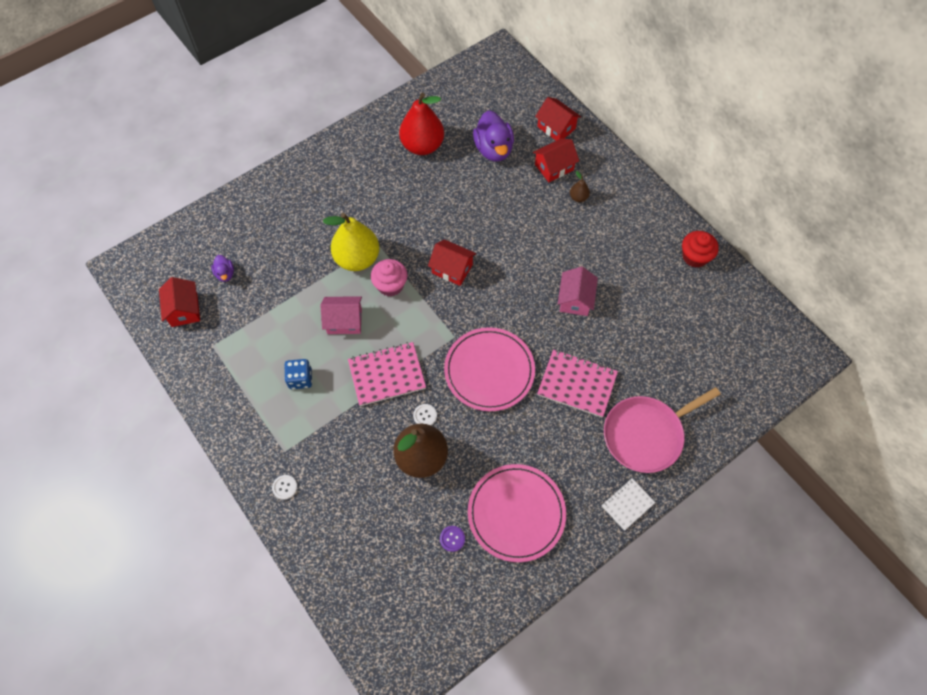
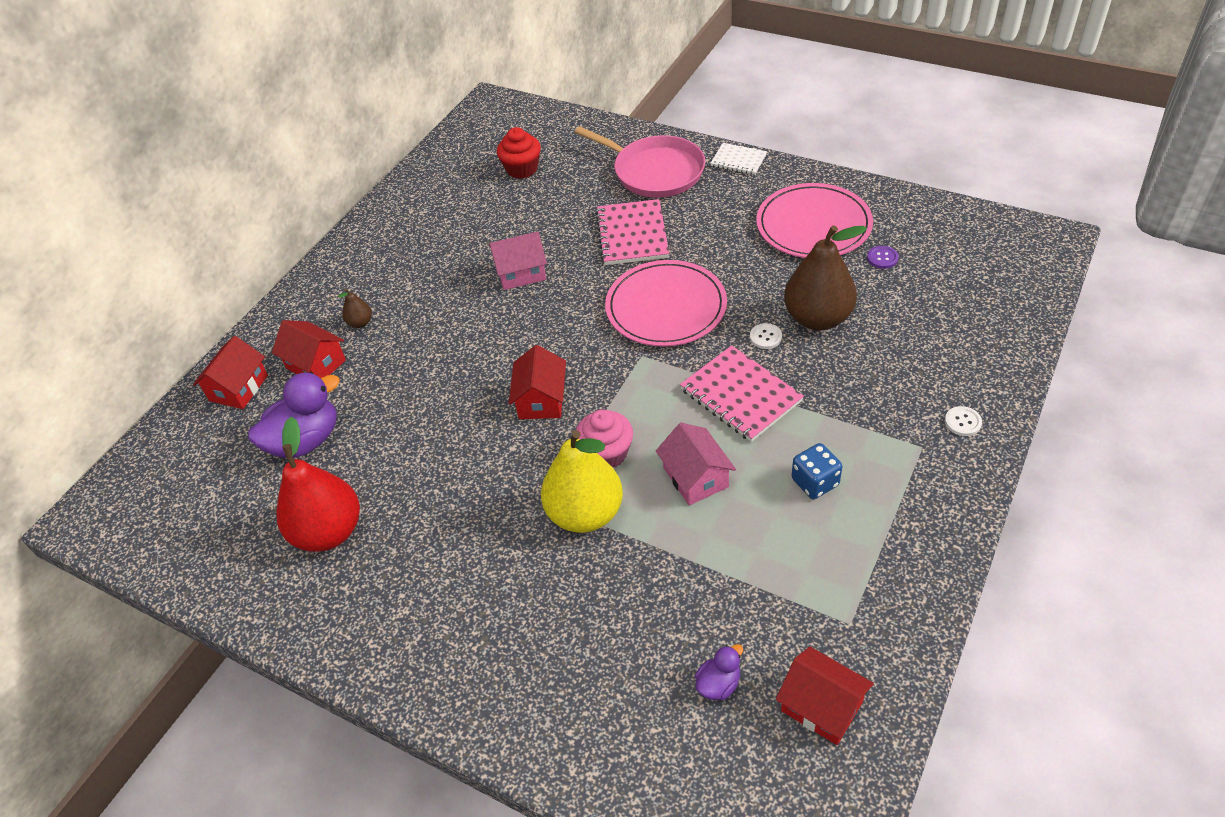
camera: 110 degrees left, 15 degrees down
(184, 310) = (821, 706): red house -> red house turned 75 degrees clockwise
(695, 257) = (407, 203): red cupcake -> red cupcake (522, 169)

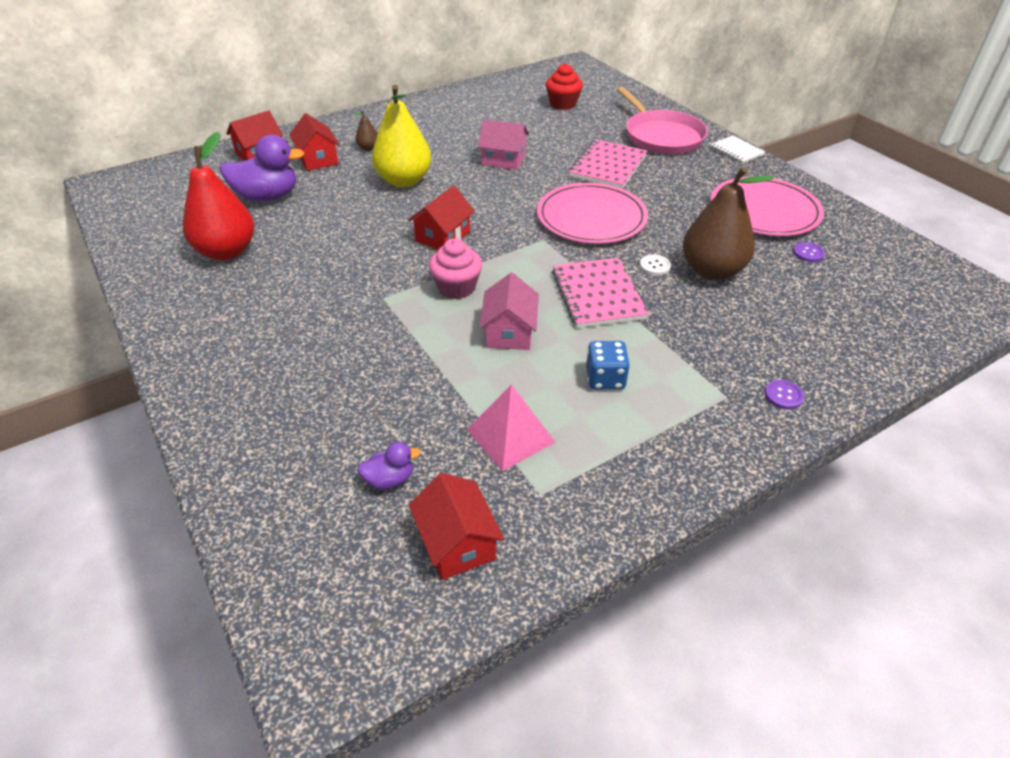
camera: 25 degrees right, 5 degrees down
(585, 513) = (403, 317): yellow pear -> yellow pear (404, 181)
(782, 583) = (510, 436): none -> pink pyramid
(962, 422) = (783, 395): white button -> purple button

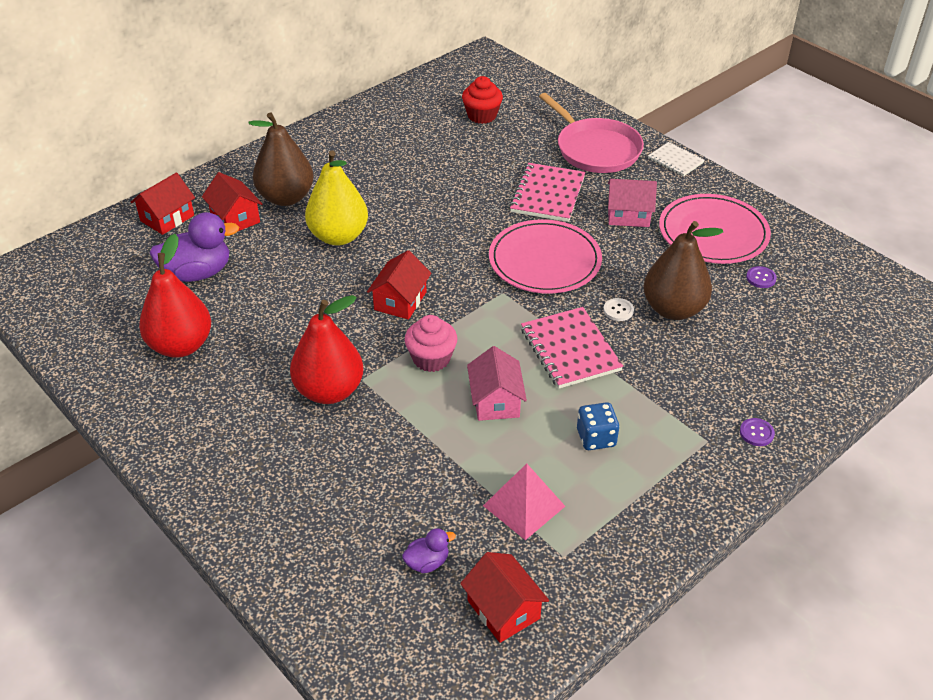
camera: 10 degrees left, 0 degrees up
(348, 304) = (329, 391): none -> red pear
(368, 148) = (286, 197): brown pear -> brown pear, size x2.31
(503, 160) = (437, 197): pink house -> pink house (628, 215)

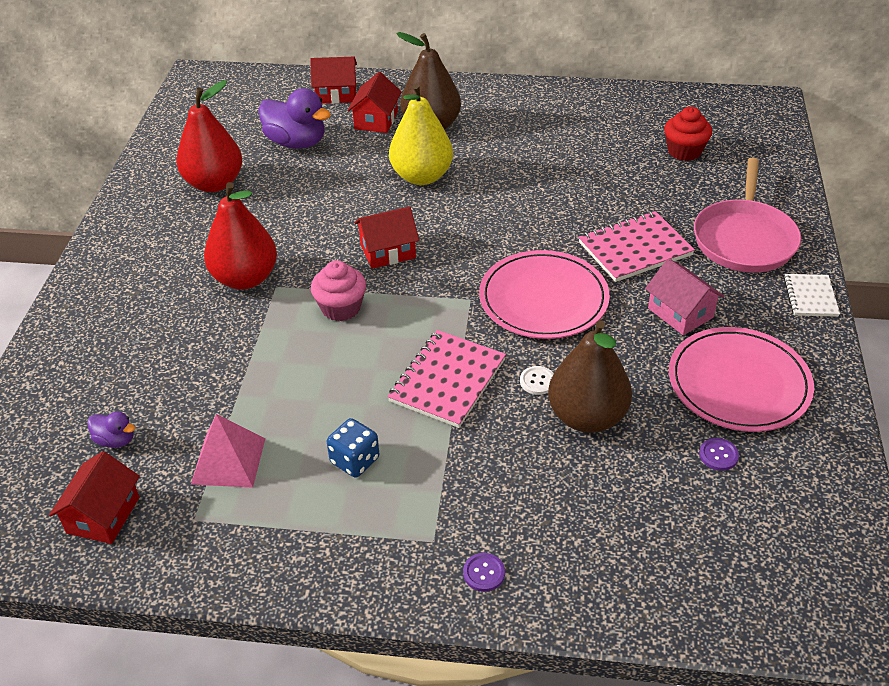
camera: 50 degrees right, 0 degrees up
(496, 401) = (332, 373): pink house -> none

